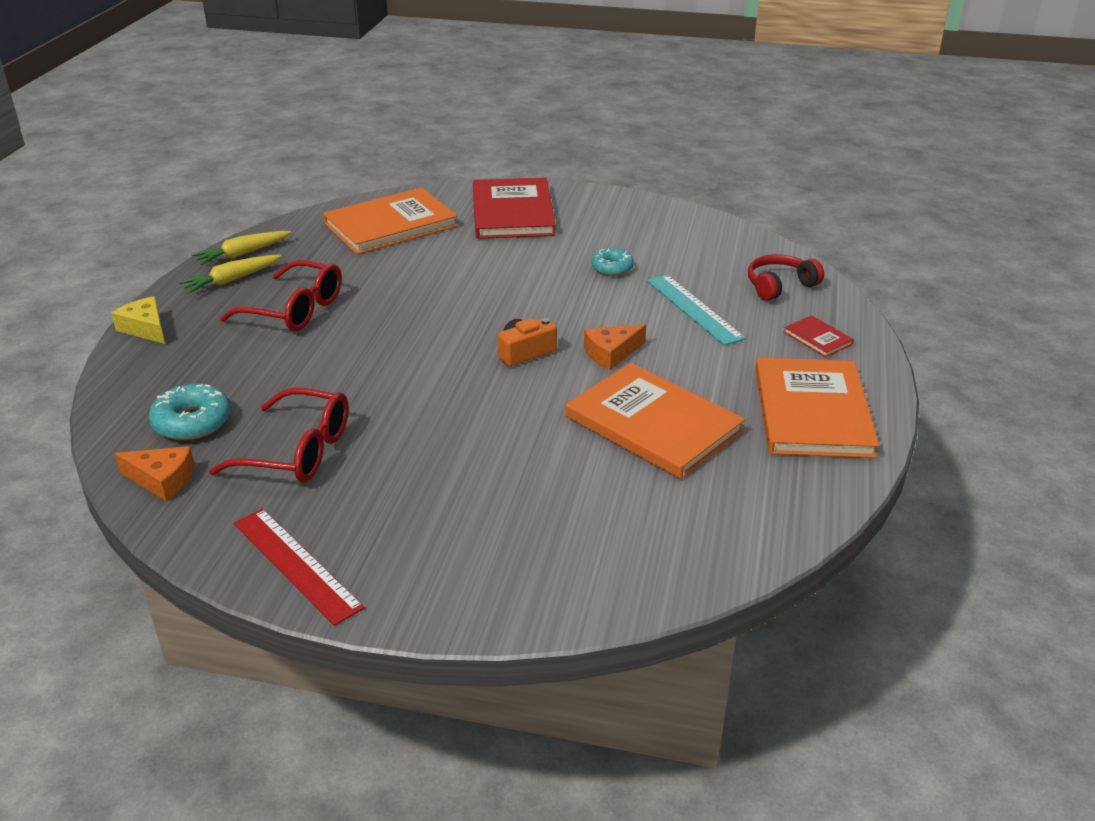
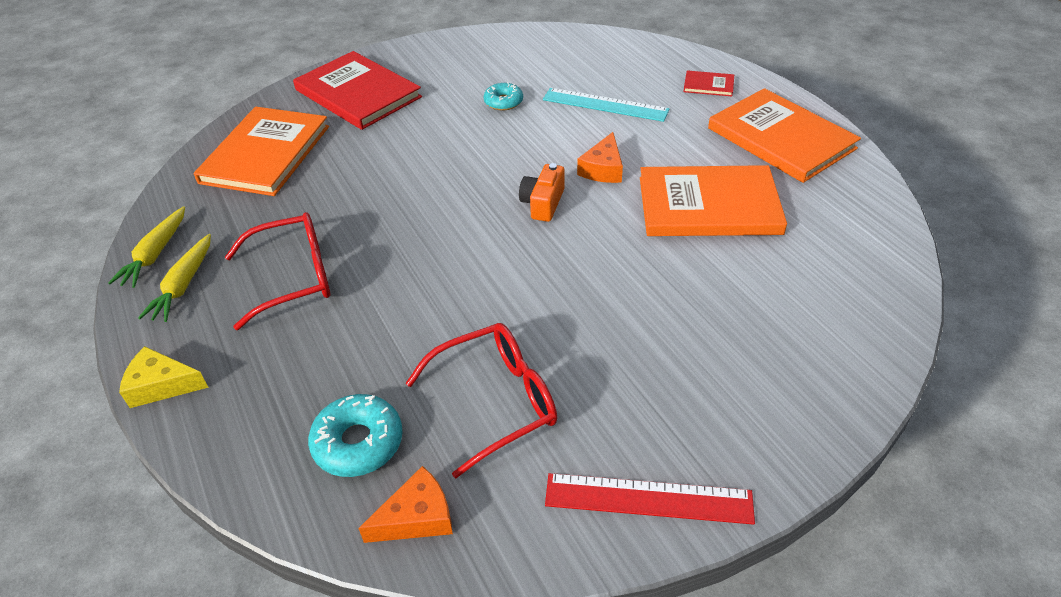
camera: 40 degrees left, 10 degrees up
(779, 286) = (632, 59): red headphones -> none

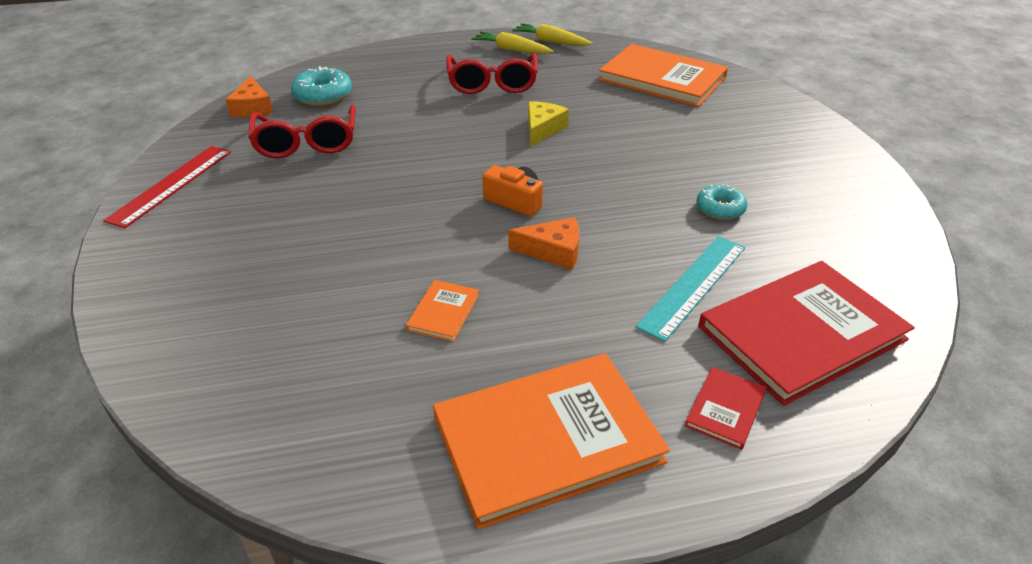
camera: 105 degrees right, 5 degrees down
(161, 385) = (424, 44): yellow cheese -> yellow cheese (542, 129)
(358, 93) = (759, 125): red book -> red book (801, 333)
(603, 169) = (553, 251): orange cheese -> orange cheese turned 150 degrees clockwise
(708, 205) = (443, 312): orange book -> orange book, size x0.43

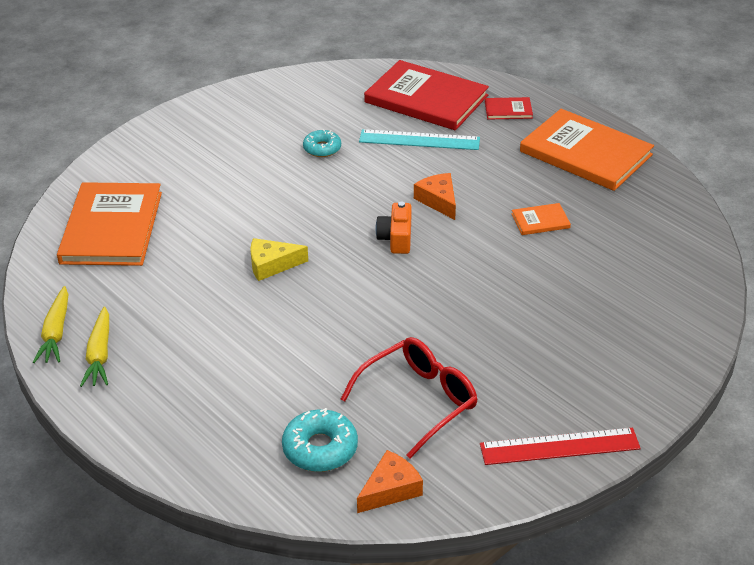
camera: 120 degrees left, 0 degrees up
(492, 83) = (199, 333): red glasses -> none

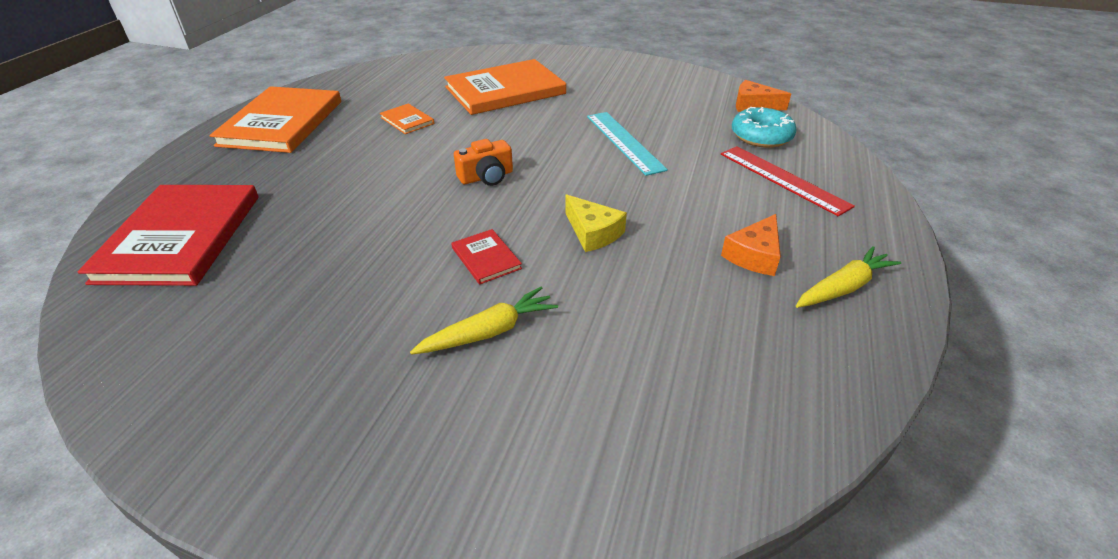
camera: 120 degrees left, 0 degrees up
(56, 333) = (867, 341): yellow carrot -> yellow carrot (489, 332)
(111, 227) = (654, 406): orange book -> orange book (505, 90)
(322, 148) = (338, 280): turquoise donut -> none
(418, 401) = (669, 116): red glasses -> none
(419, 140) = (289, 214): turquoise ruler -> turquoise ruler (624, 142)
(438, 201) = (407, 172): orange cheese -> orange cheese (754, 255)
(508, 110) = (201, 177): red book -> red book (486, 258)
(559, 446) = (646, 70): red ruler -> red ruler (783, 179)

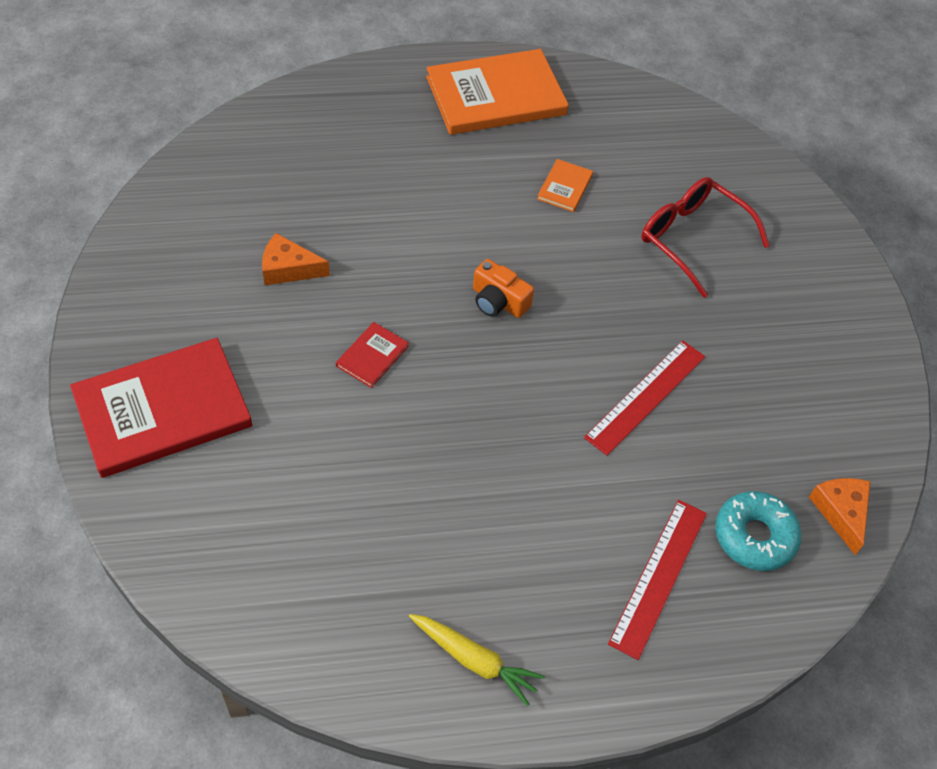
camera: 60 degrees right, 15 degrees up
(180, 237) = (295, 143): red book -> red book (163, 410)
(489, 332) = (284, 397): yellow carrot -> none
(505, 90) = (692, 239): orange book -> red glasses
(593, 232) = (453, 423): yellow cheese -> none
(624, 142) = (646, 396): turquoise ruler -> red ruler
(754, 255) = (488, 571): orange cheese -> orange cheese (288, 269)

